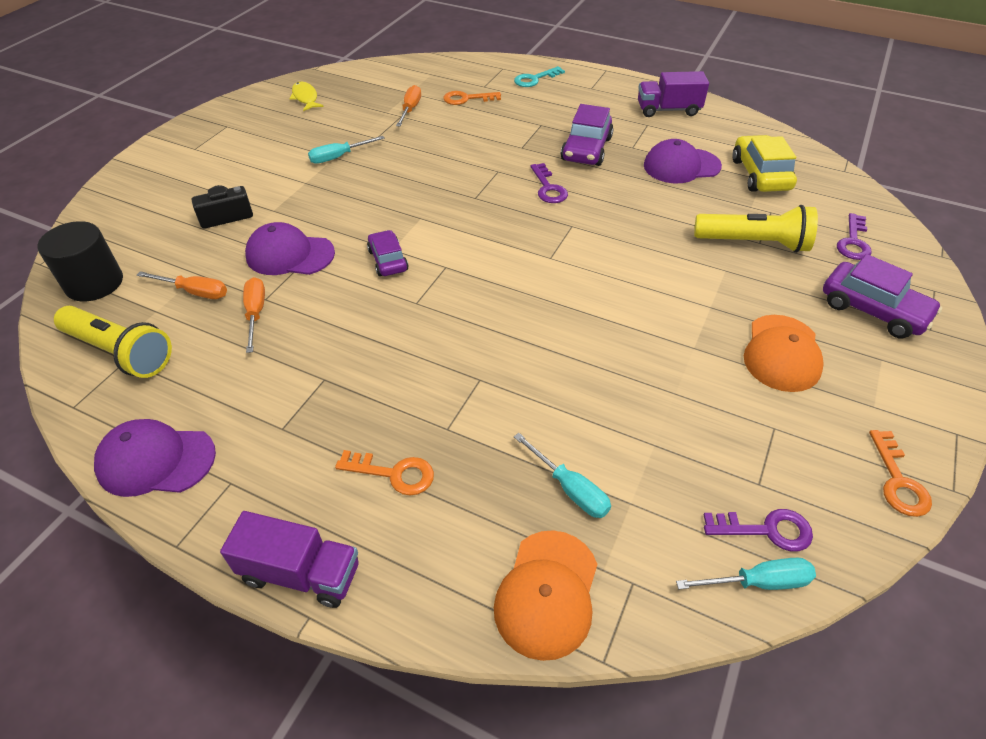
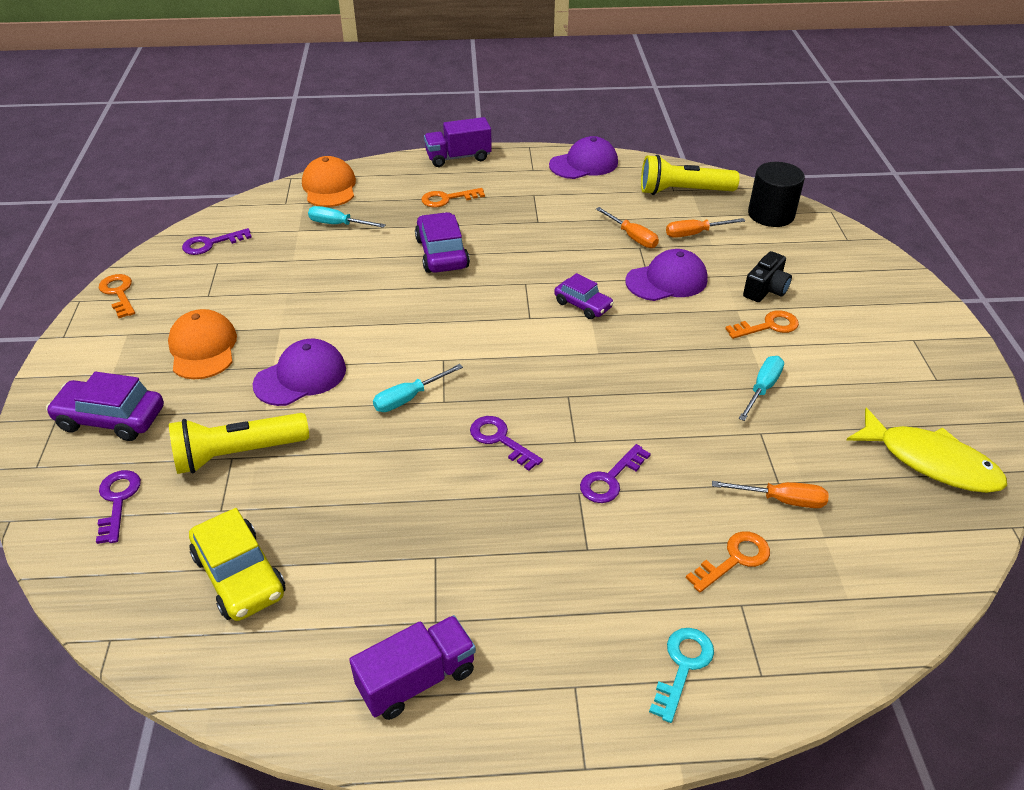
camera: 150 degrees right, 5 degrees down
(271, 190) = (768, 326): none -> orange key
(305, 98) = (930, 461): yellow fish -> yellow fish, size x1.74
(410, 109) = (781, 500): orange screwdriver -> orange screwdriver turned 60 degrees counterclockwise
(496, 146) = (610, 479): none -> purple key
(586, 149) = (494, 524): purple car -> purple car (442, 253)
(681, 166) = (354, 546): purple cap -> purple cap (300, 376)
(758, 582) = (215, 223): turquoise screwdriver -> turquoise screwdriver (409, 398)

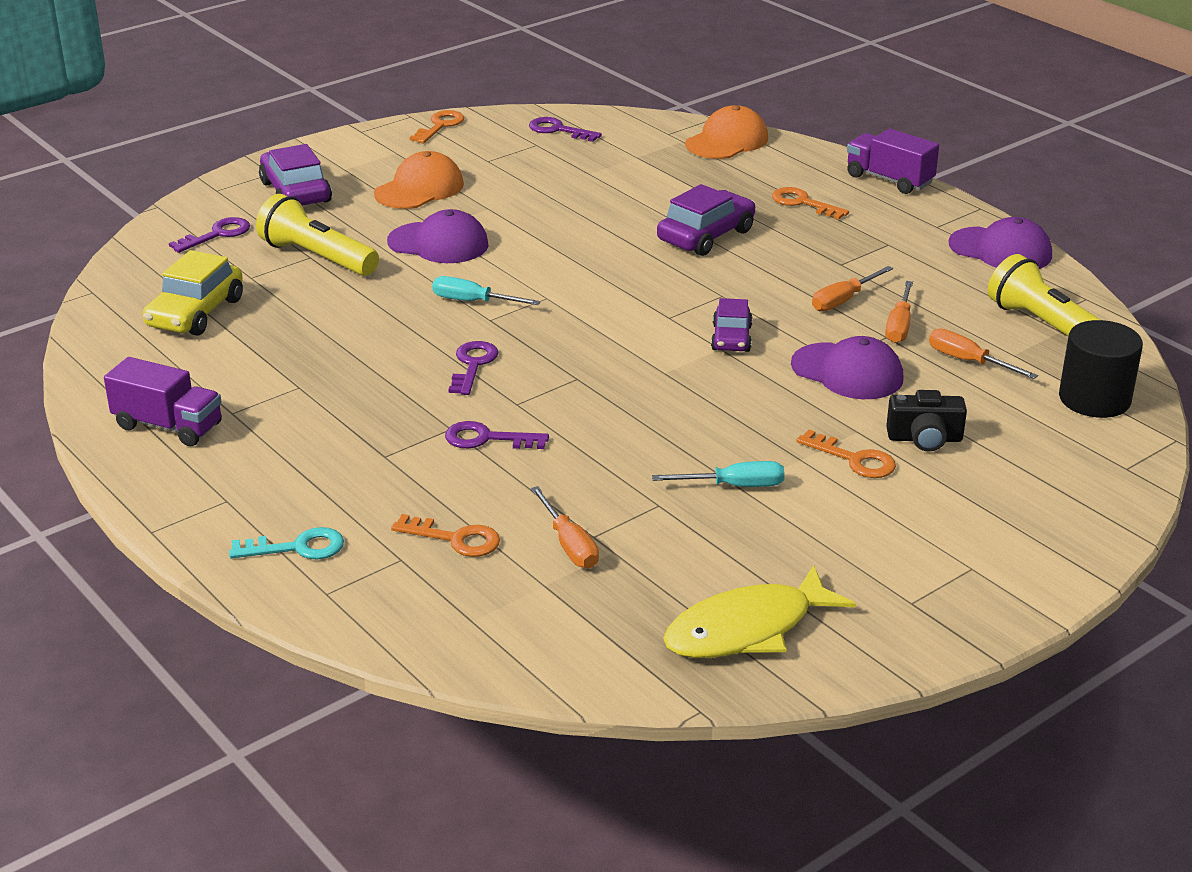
camera: 55 degrees right, 10 degrees down
(338, 224) = (674, 170): turquoise screwdriver -> none
(582, 241) = (843, 300): none -> orange screwdriver
(930, 461) = (747, 629): yellow fish -> yellow fish turned 60 degrees clockwise

